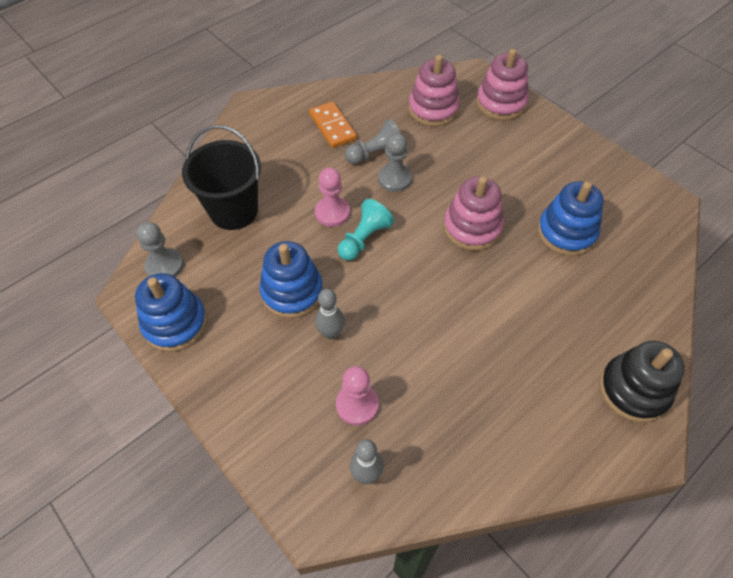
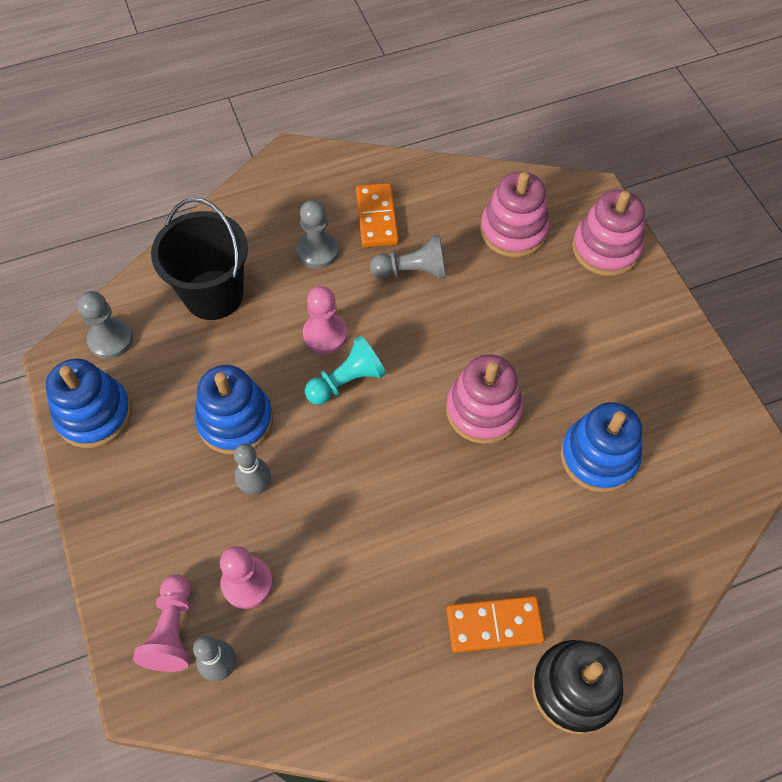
camera: 20 degrees right, 5 degrees up
(314, 461) = (172, 630): none -> pink pawn
(395, 179) = (420, 313): grey pawn -> grey pawn (317, 251)
(555, 368) = (494, 625): none -> orange domino

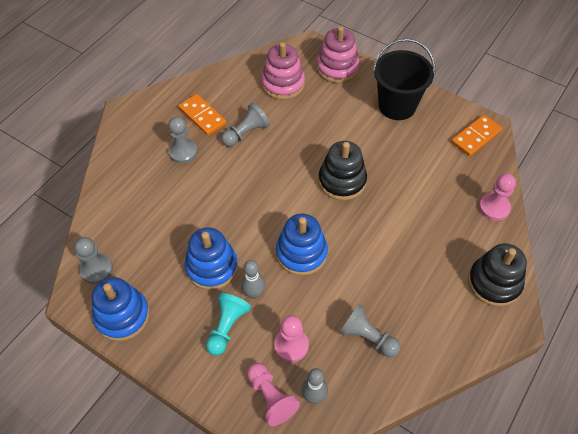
camera: 35 degrees left, 5 degrees down
(213, 295) = (140, 209): black bucket -> black bucket (397, 106)
(325, 334) = (225, 192): pink pawn -> pink pawn (494, 207)
(345, 640) = (367, 337): none -> grey pawn
(347, 381) = (257, 209): turquoise pawn -> turquoise pawn (227, 327)
(483, 410) = (342, 181): pink stacking toy -> black stacking toy
(494, 625) = (433, 279): orange domino -> orange domino (475, 137)
(598, 457) = (416, 169): blue stacking toy -> blue stacking toy (301, 253)

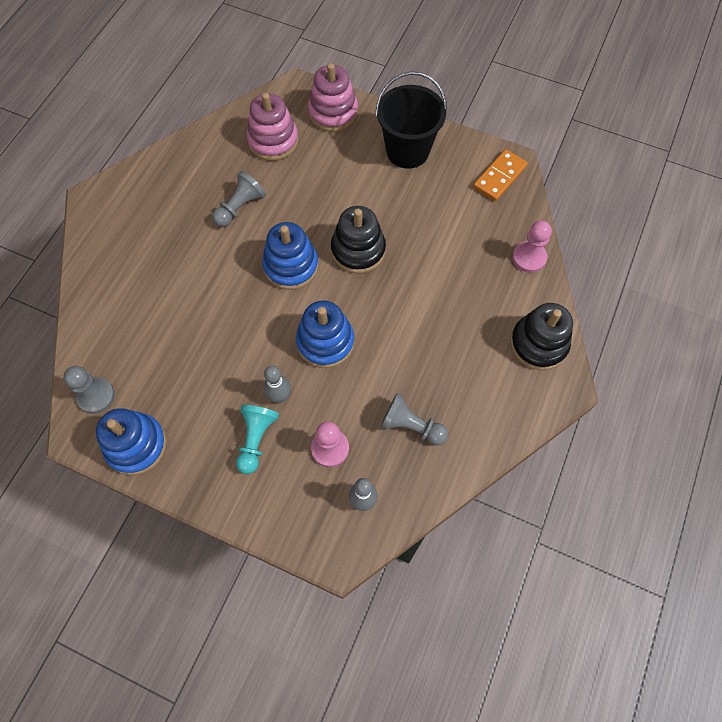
camera: 10 degrees left, 10 degrees up
(183, 152) = (170, 240): grey pawn -> none
(202, 116) = (185, 193): orange domino -> none
(212, 267) = (227, 373): blue stacking toy -> blue stacking toy (291, 266)
(271, 397) = (317, 509): pink pawn -> none

